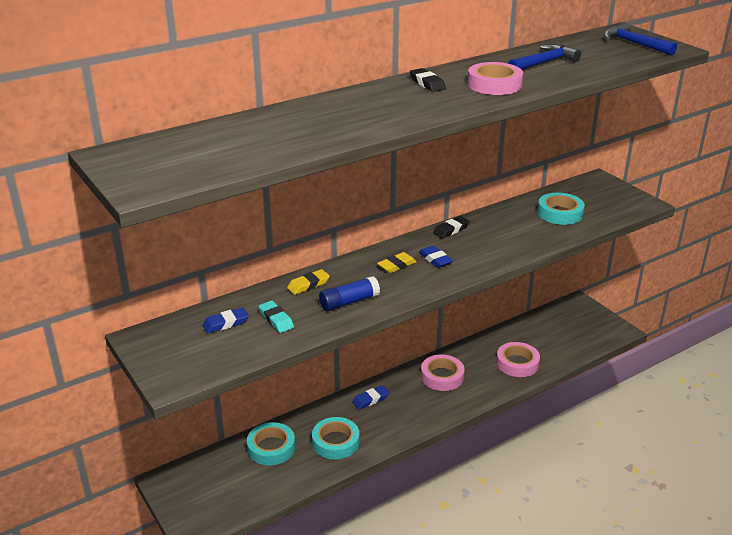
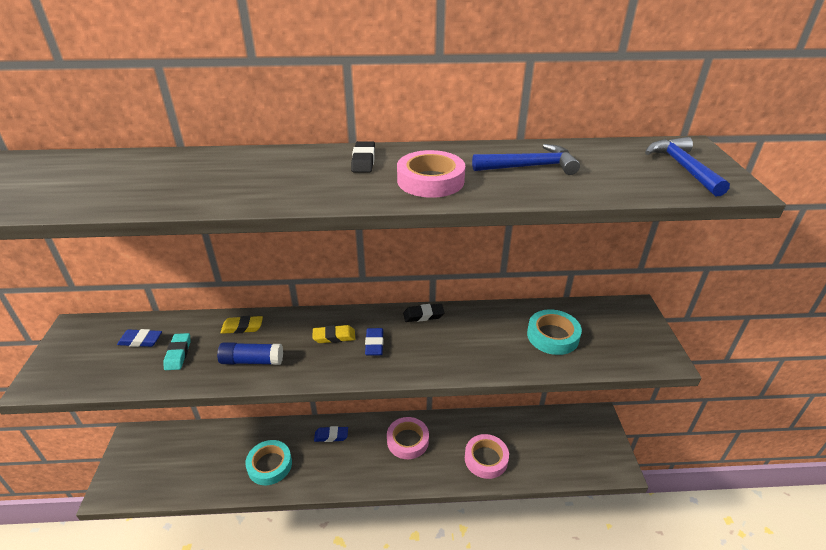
camera: 30 degrees right, 5 degrees up
(271, 448) = (221, 445): turquoise tape -> none

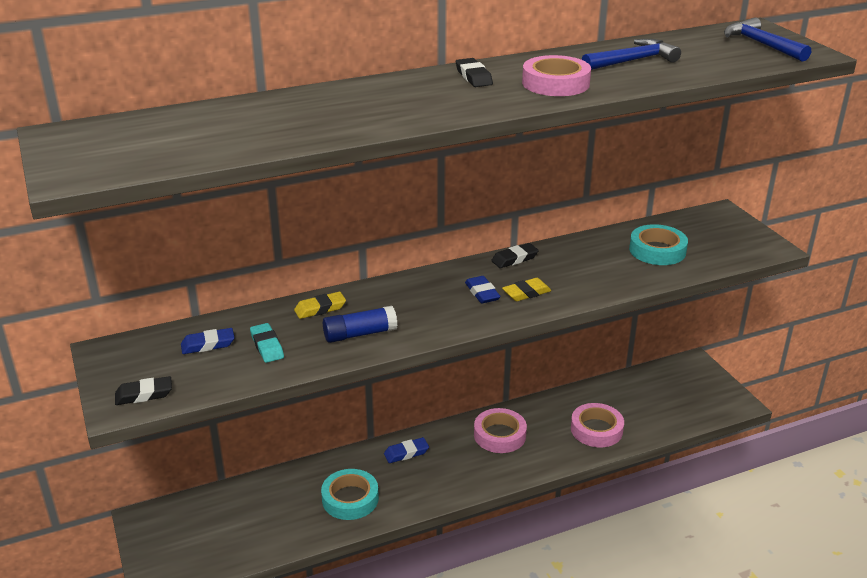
camera: 20 degrees left, 5 degrees down
(61, 376) = (144, 394): none -> black eraser
(334, 337) = (433, 296): yellow eraser -> yellow eraser (526, 293)

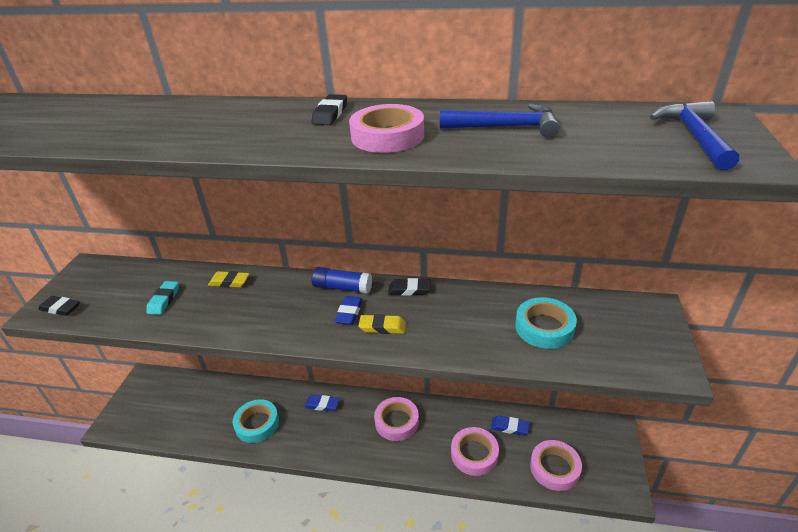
camera: 35 degrees right, 5 degrees up
(208, 344) = (136, 284): blue eraser -> blue eraser (509, 427)
(360, 334) = (227, 315): blue glue stick -> blue glue stick (342, 287)
(672, 411) = (554, 468): none -> pink tape

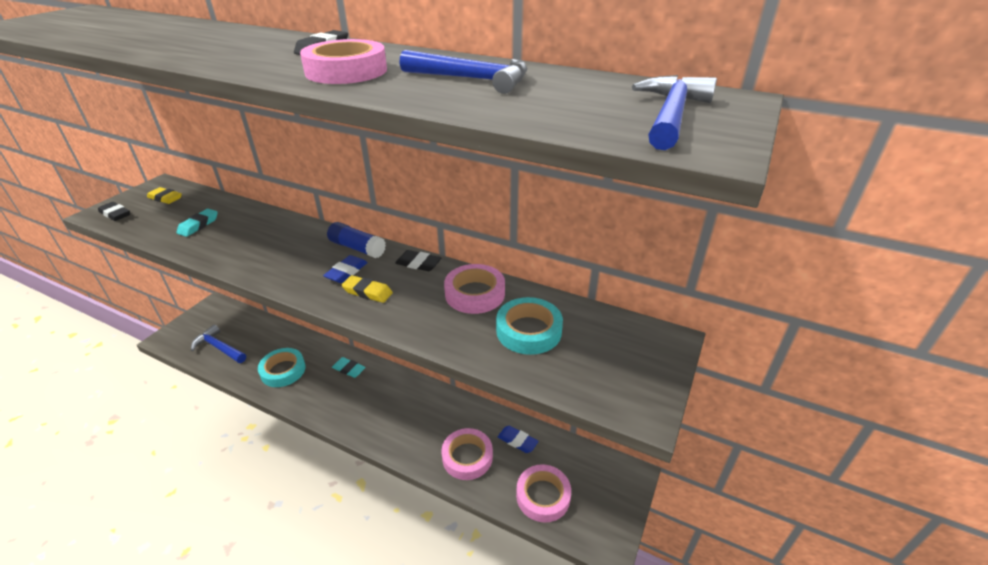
camera: 15 degrees right, 0 degrees up
(176, 419) = (219, 348): none -> blue hammer
(229, 282) = (263, 222): yellow eraser -> yellow eraser (165, 198)
(322, 405) = (349, 369): blue eraser -> turquoise eraser
(396, 421) = (409, 404): pink tape -> pink tape (475, 294)

